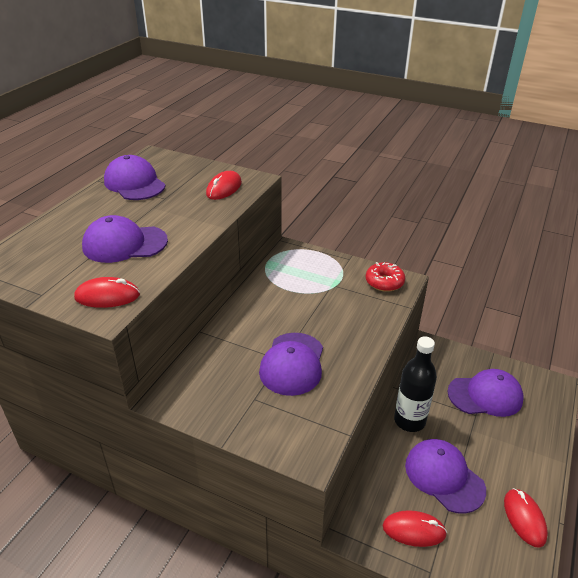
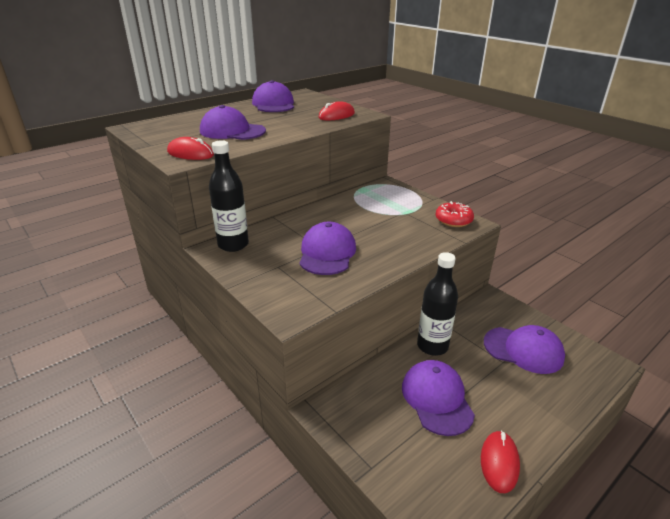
camera: 25 degrees right, 5 degrees down
(185, 385) = (233, 245): none -> black bottle
(292, 364) = (327, 253): purple cap -> purple cap turned 150 degrees clockwise
(414, 530) = (378, 429): red mouse -> none

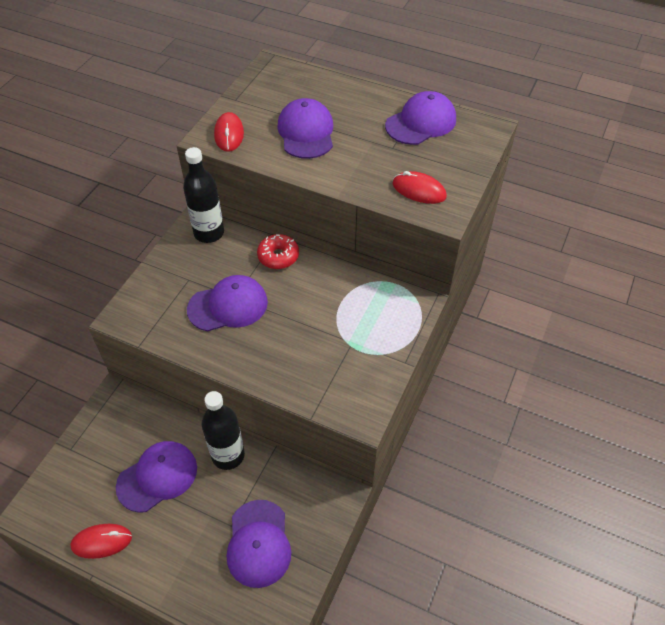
camera: 65 degrees right, 20 degrees up
(453, 220) = (358, 395): red donut -> red donut (278, 256)

